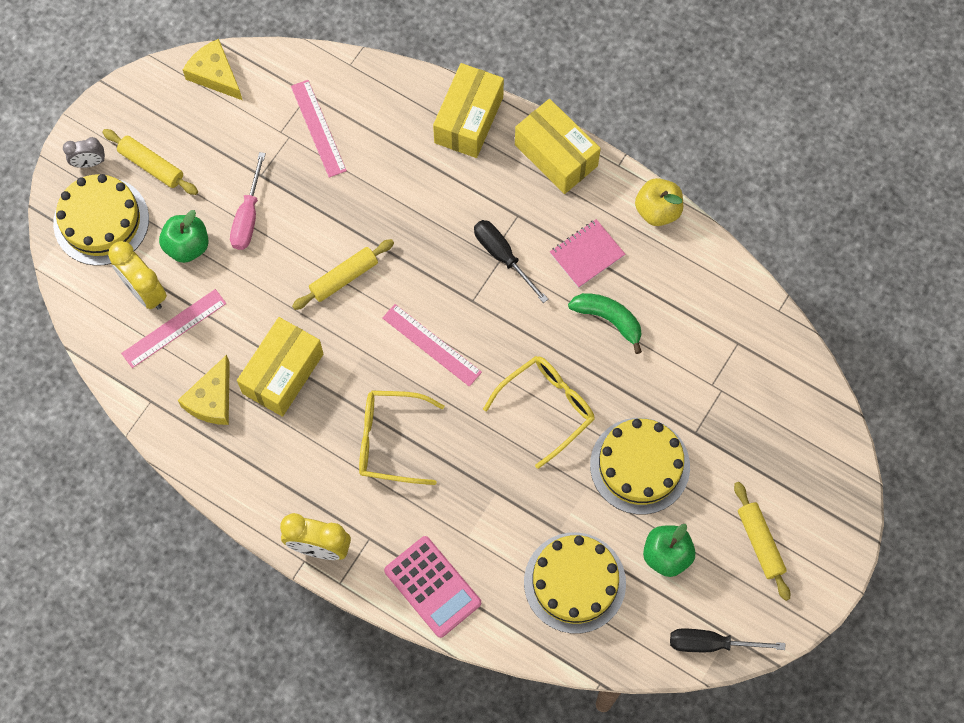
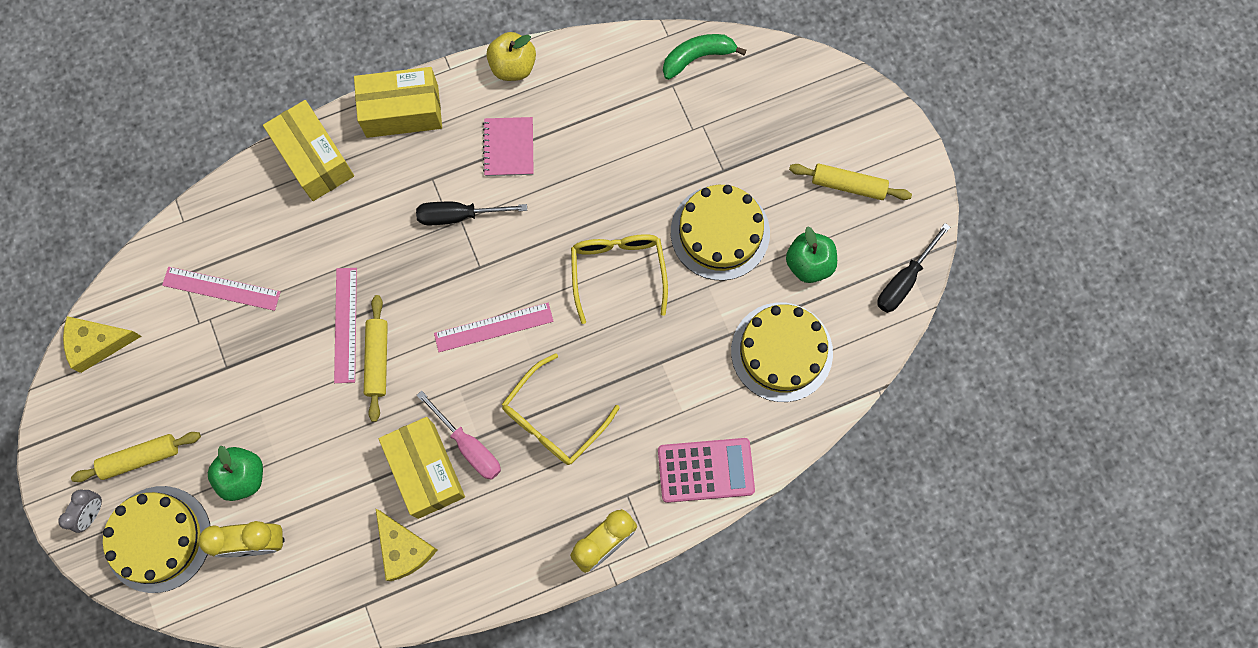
camera: 55 degrees left, 5 degrees up
(174, 328) = (312, 539): pink ruler -> pink ruler (346, 325)
(248, 216) = (256, 404): pink screwdriver -> pink screwdriver (468, 446)
(608, 319) = (578, 170): green banana -> green banana (697, 57)

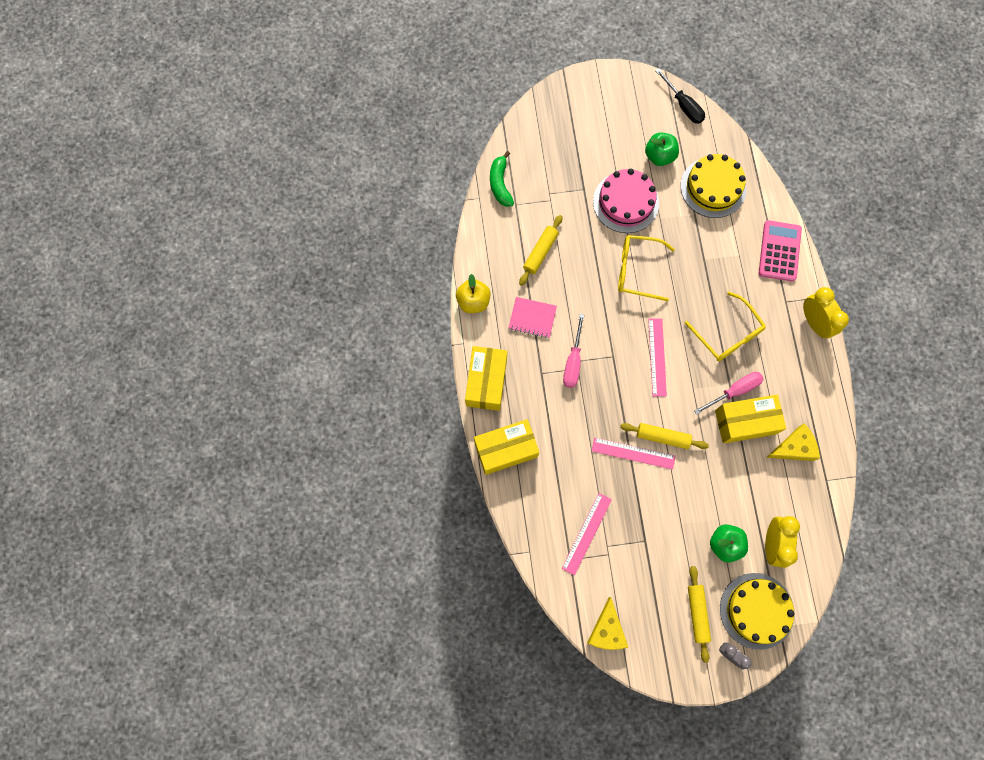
camera: 75 degrees left, 0 degrees up
(459, 215) = (573, 361): black screwdriver -> pink screwdriver
(720, 232) = (626, 202): yellow cake -> pink cake
(848, 185) = (613, 119): yellow rolling pin -> yellow rolling pin (540, 252)

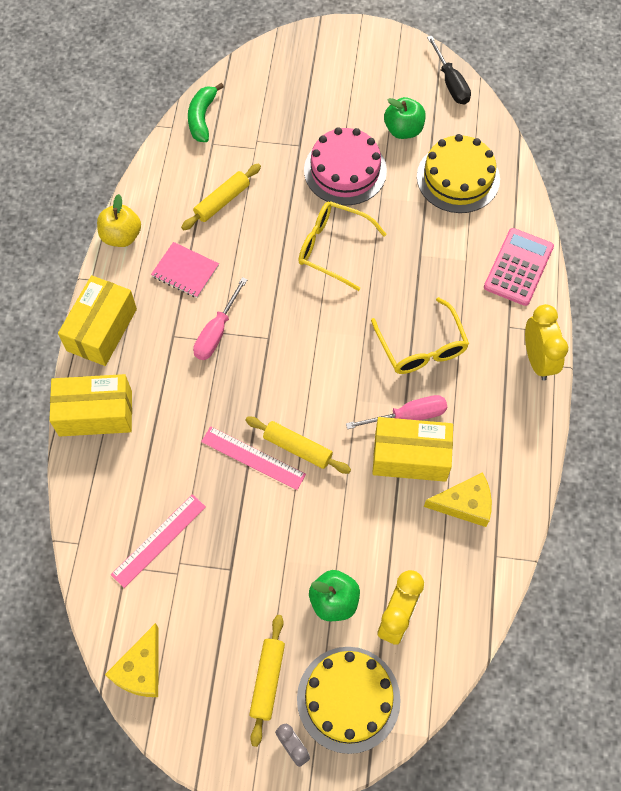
camera: 15 degrees right, 10 degrees down
(657, 357) = (323, 352): pink ruler -> none

